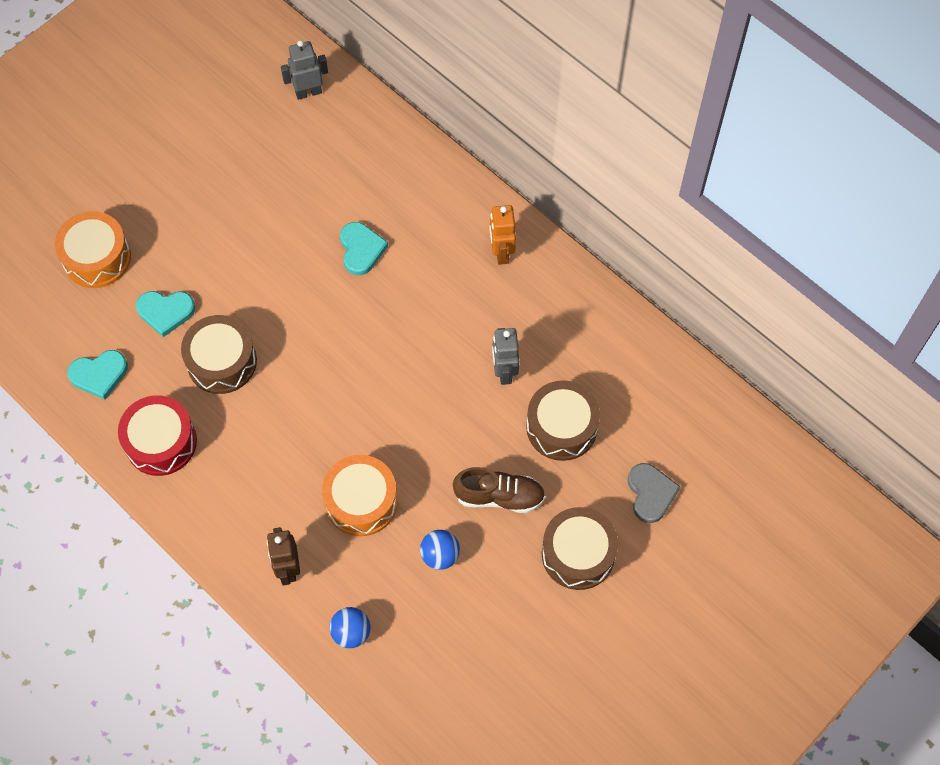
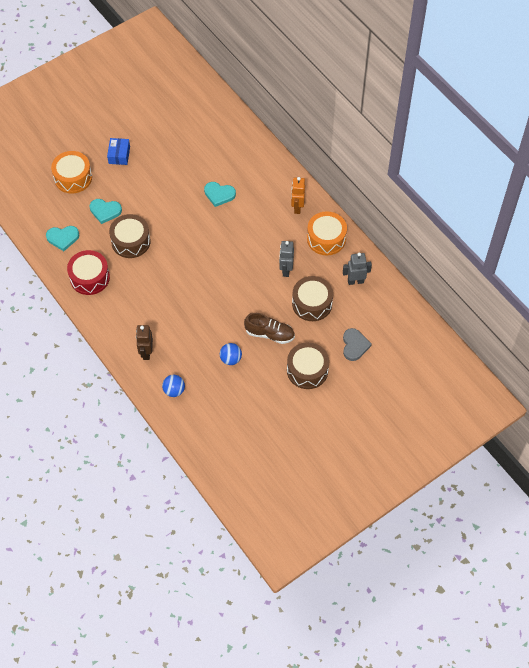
camera: 10 degrees right, 5 degrees down
(171, 203) = (119, 155): none -> blue box
(308, 92) = (206, 108): grey robot -> grey robot (355, 281)
(361, 249) = (219, 194): turquoise heart -> turquoise heart turned 105 degrees clockwise
(361, 501) = (193, 325): orange drum -> orange drum (326, 239)

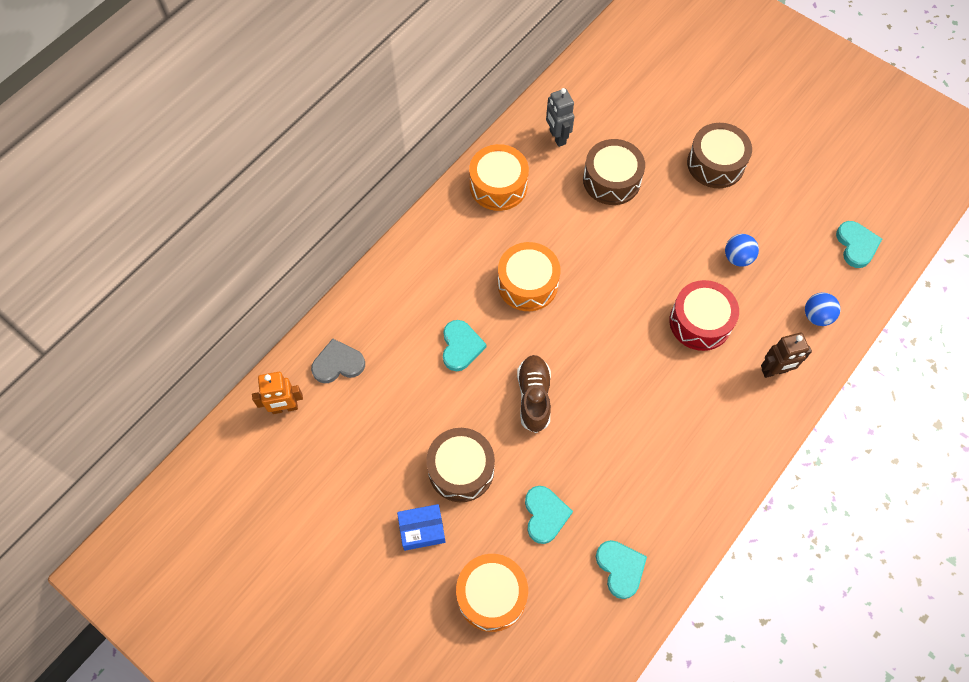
camera: 105 degrees left, 5 degrees up
(89, 277) = (680, 497): red drum -> red drum (700, 322)
(131, 241) = (590, 454): brown drum -> brown drum (461, 469)
(217, 435) = (856, 245): none -> turquoise heart
(249, 237) = (527, 284): none -> orange drum
(269, 334) = (679, 220): brown shoe -> brown shoe (534, 397)
(286, 270) = (568, 224): grey robot -> none
(297, 207) = (454, 234): orange robot -> orange robot (285, 408)
(354, 345) = (656, 119): grey heart -> grey heart (338, 364)

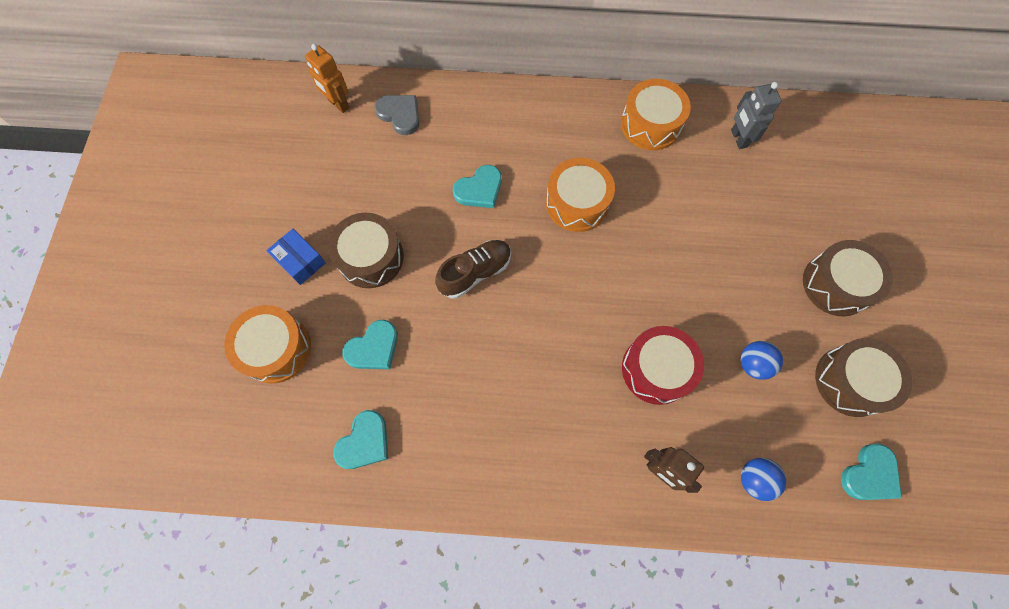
camera: 55 degrees right, 5 degrees up
(557, 137) = (738, 138): grey robot -> grey robot turned 45 degrees counterclockwise
(611, 180) = (736, 207): brown drum -> brown drum (851, 381)

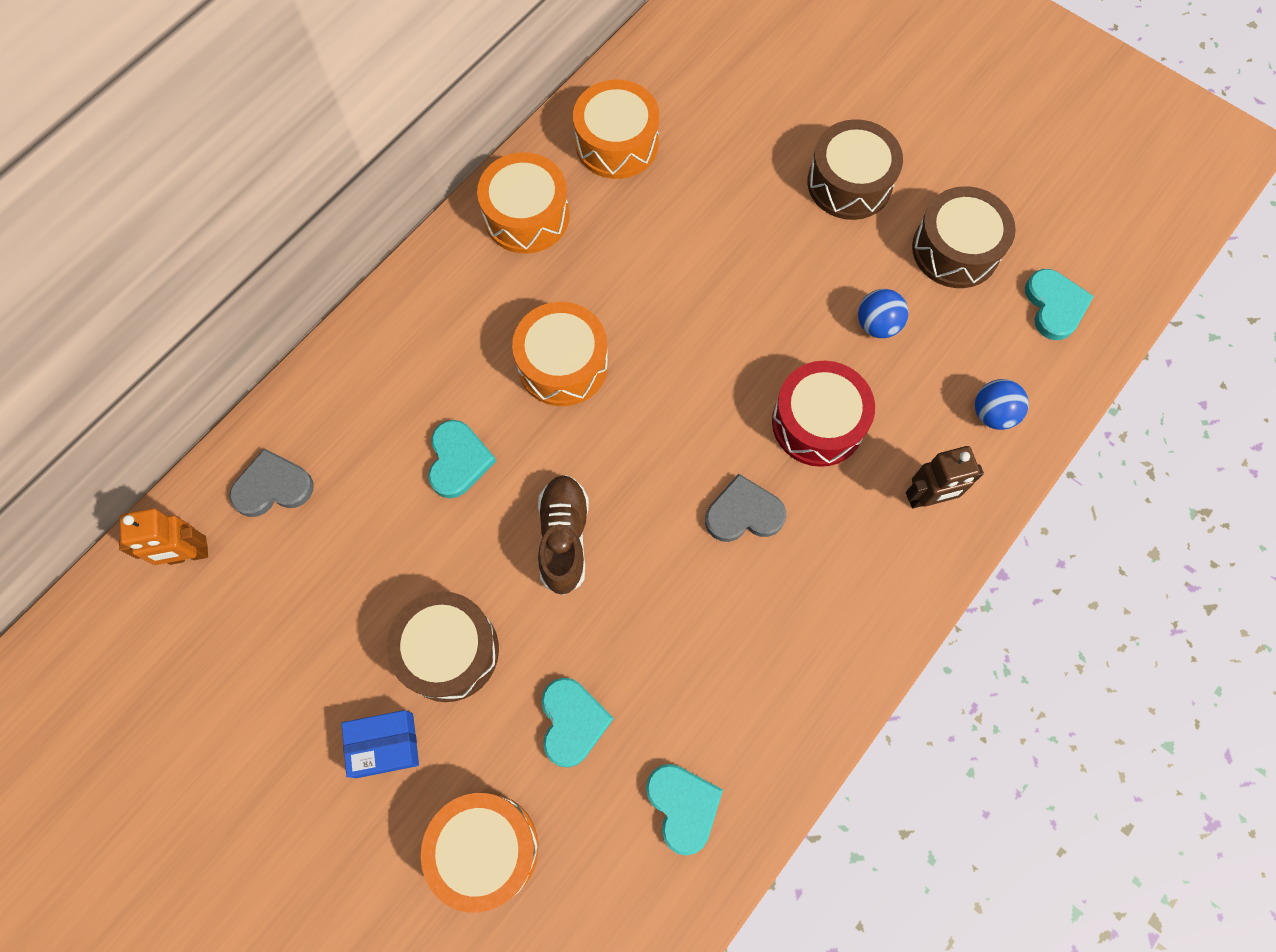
camera: 55 degrees left, 0 degrees up
(564, 362) = (743, 513): none -> grey heart
(738, 138) = (617, 143): grey robot -> orange drum

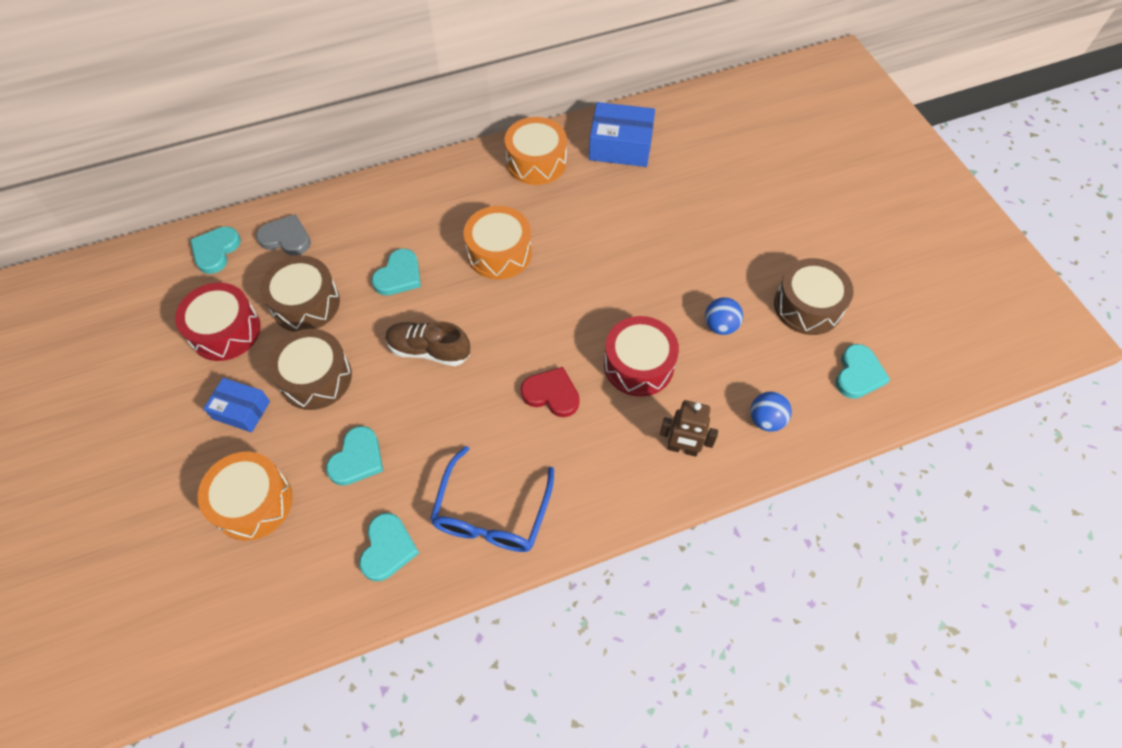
camera: 30 degrees right, 10 degrees down
(189, 555) = (216, 251): orange robot -> turquoise heart
(285, 655) = (225, 331): none -> red drum
(564, 538) = (429, 350): brown shoe -> brown shoe turned 105 degrees counterclockwise
(617, 143) = (620, 146): orange drum -> blue box
(743, 513) = (551, 394): grey heart -> red heart
(771, 694) = (492, 513): none -> blue glasses
(849, 183) = (759, 233): brown drum -> brown drum (306, 303)

